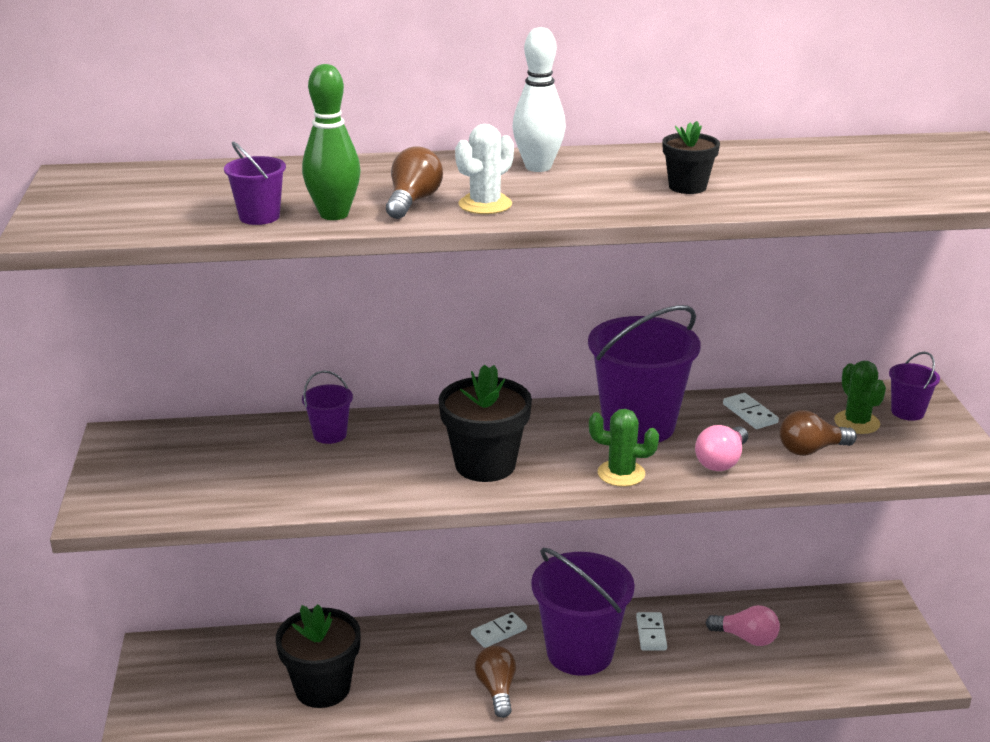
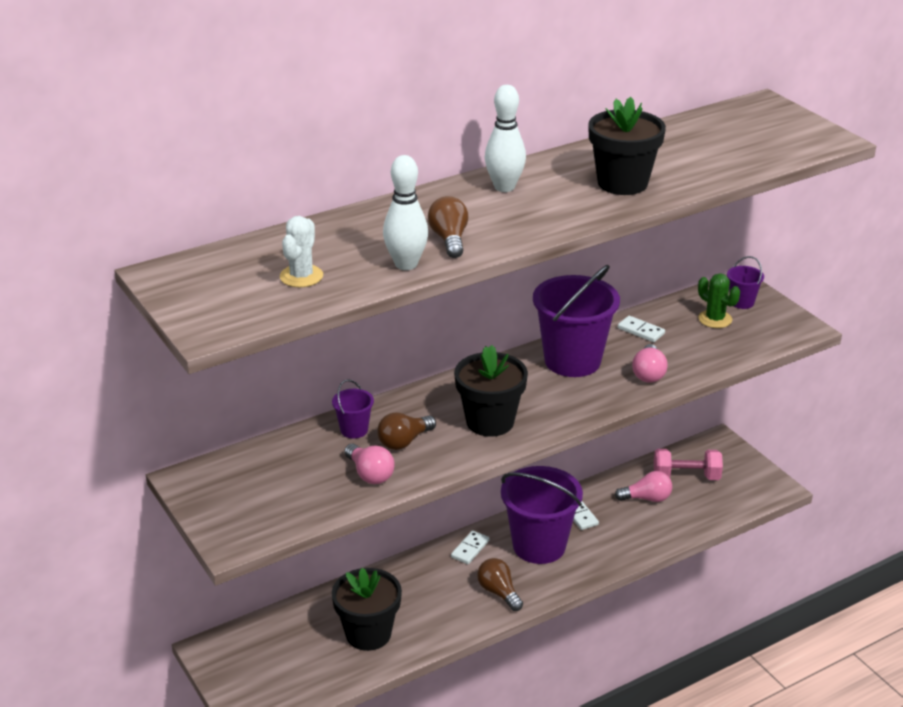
camera: 25 degrees left, 5 degrees up
(259, 217) = (353, 279): purple bucket -> none
(304, 483) = (370, 474): none -> pink light bulb
(334, 214) = (406, 264): green bowling pin -> white bowling pin
(485, 204) = (502, 230): white cactus -> white cactus (301, 276)
(621, 473) = (589, 402): green cactus -> none
(687, 187) = (622, 183): black flower pot -> black flower pot, size x1.78
(811, 450) = (700, 348): brown light bulb -> brown light bulb (404, 441)
(812, 627) = (686, 477): none -> pink dumbbell

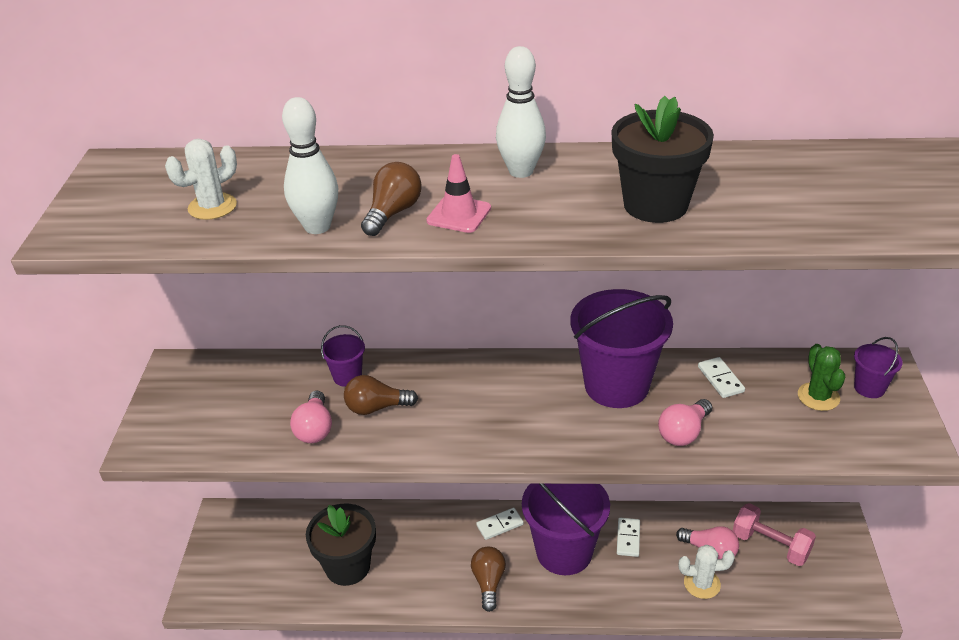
camera: 35 degrees right, 5 degrees up
(490, 422) = (472, 420): black flower pot -> none
(498, 227) = (459, 214): none -> pink traffic cone
(659, 522) = (702, 584): none -> white cactus

